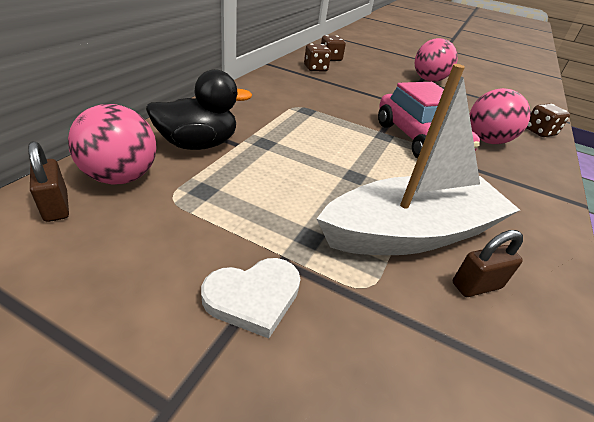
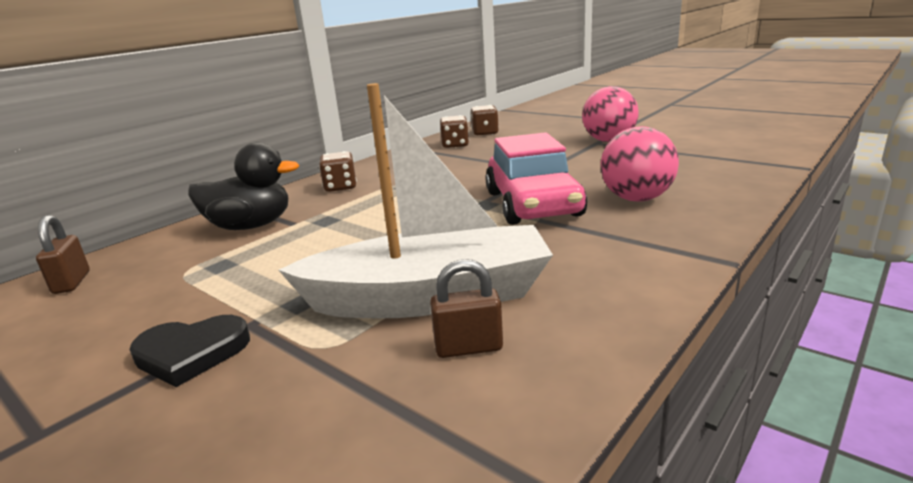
camera: 20 degrees right, 15 degrees down
(121, 177) = (150, 257): pink ball -> none
(253, 297) = (191, 353): white heart -> black heart
(539, 132) = (738, 183): brown dice -> brown dice (340, 187)

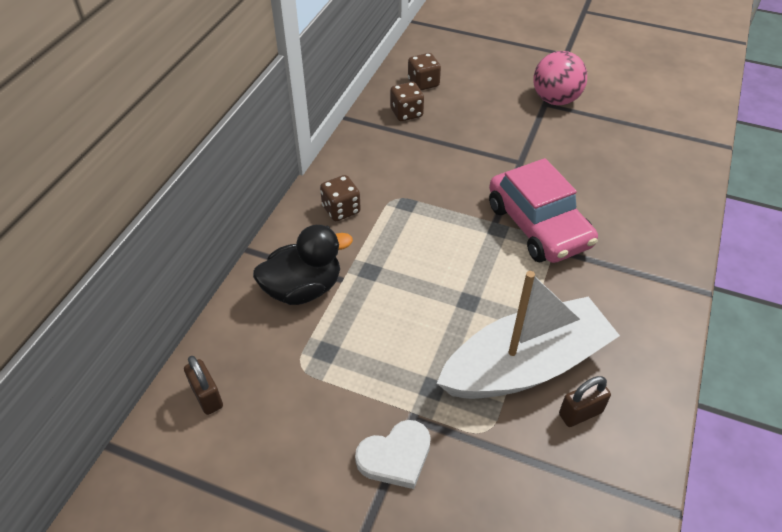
camera: 20 degrees left, 25 degrees up
(191, 353) = (395, 456): black heart -> white heart
(636, 199) = (617, 209): pink ball -> none

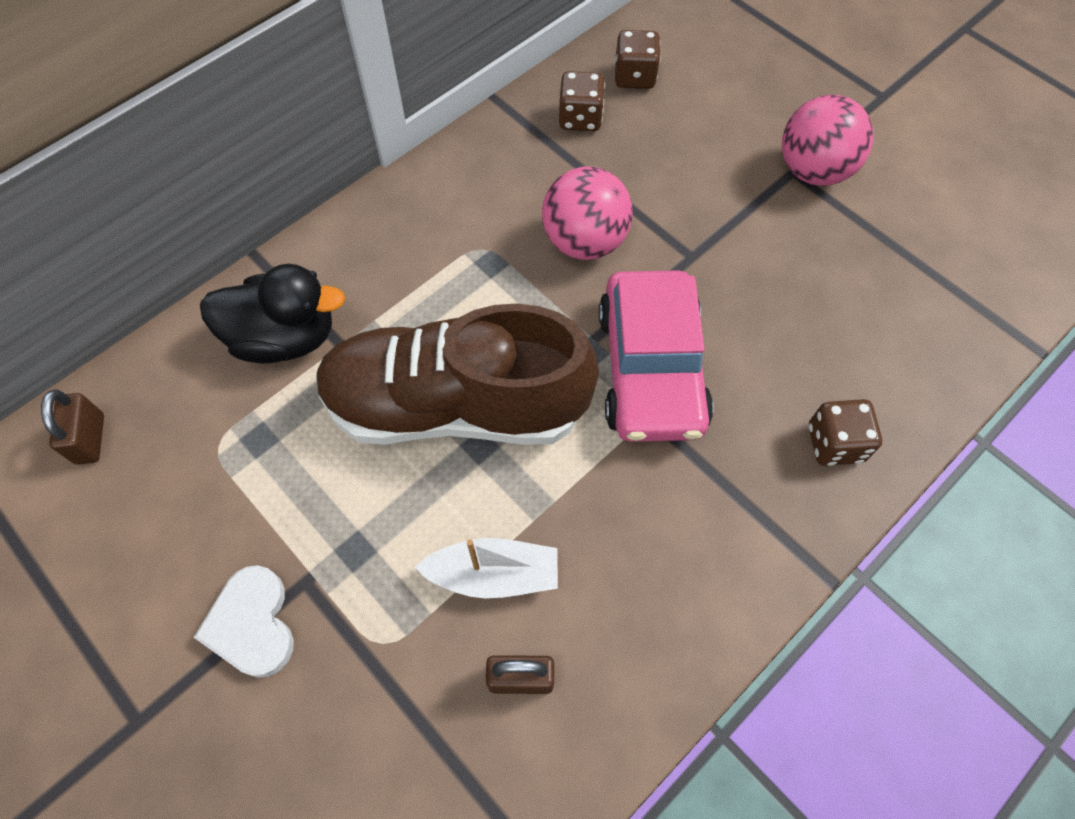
camera: 25 degrees right, 15 degrees up
(341, 210) = (401, 239): brown dice -> brown dice (835, 443)
(395, 456) = (252, 624): white heart -> white heart turned 75 degrees clockwise
(439, 286) = (456, 406): none -> brown shoe
(454, 174) = (584, 241): none -> pink ball
(525, 365) = (494, 574): white boat -> white boat, size x0.51

